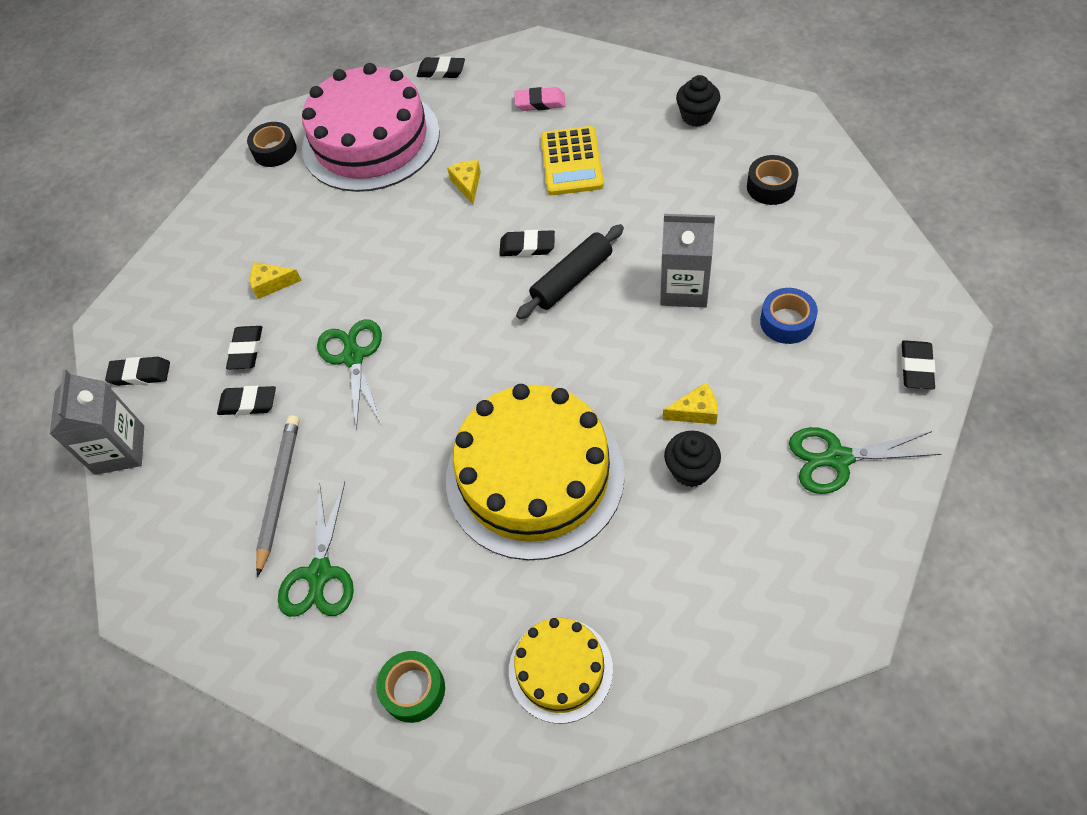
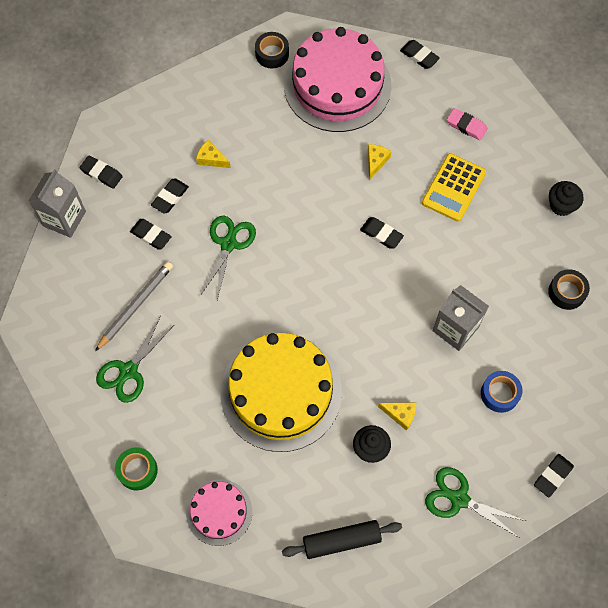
camera: 25 degrees right, 10 degrees up
(560, 669) = (219, 512): yellow cake -> pink cake
(572, 279) = (392, 276): black rolling pin -> black rolling pin (341, 541)

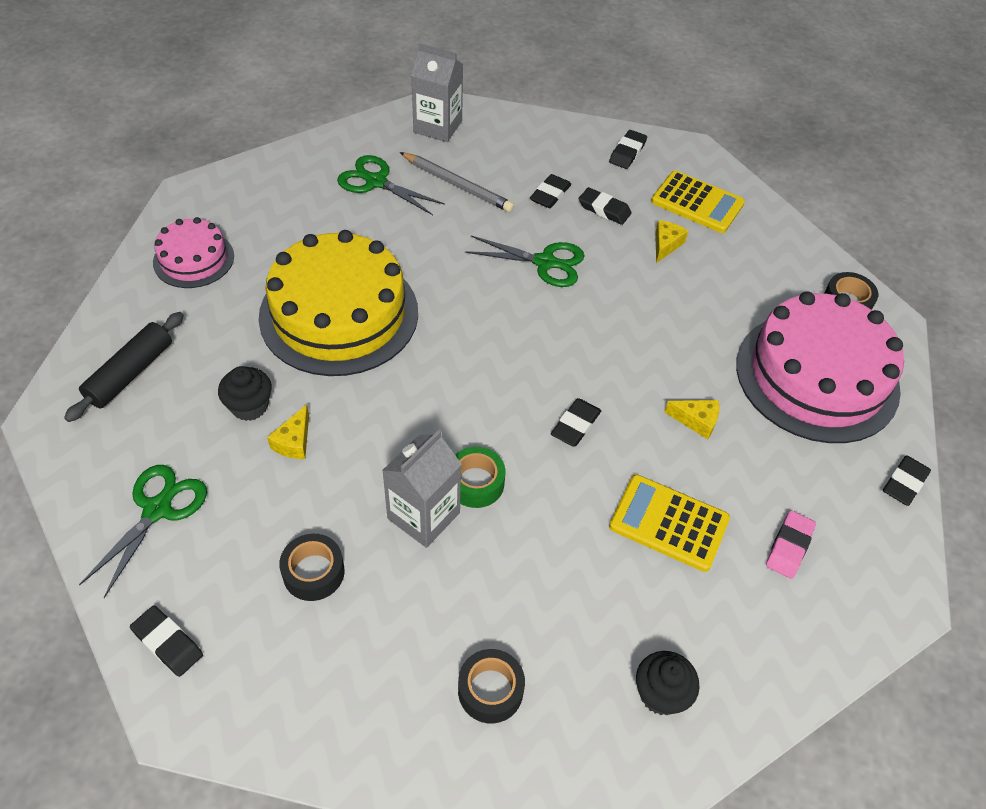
camera: 85 degrees right, 15 degrees down
(64, 219) = (564, 127): grey carton -> grey carton (437, 127)
(137, 470) = (256, 192): green tape -> green tape (476, 483)
(165, 131) = (697, 203): none -> yellow calculator
(341, 541) = (130, 373): black rolling pin -> black rolling pin turned 45 degrees clockwise
(499, 393) = (313, 572): blue tape -> black tape

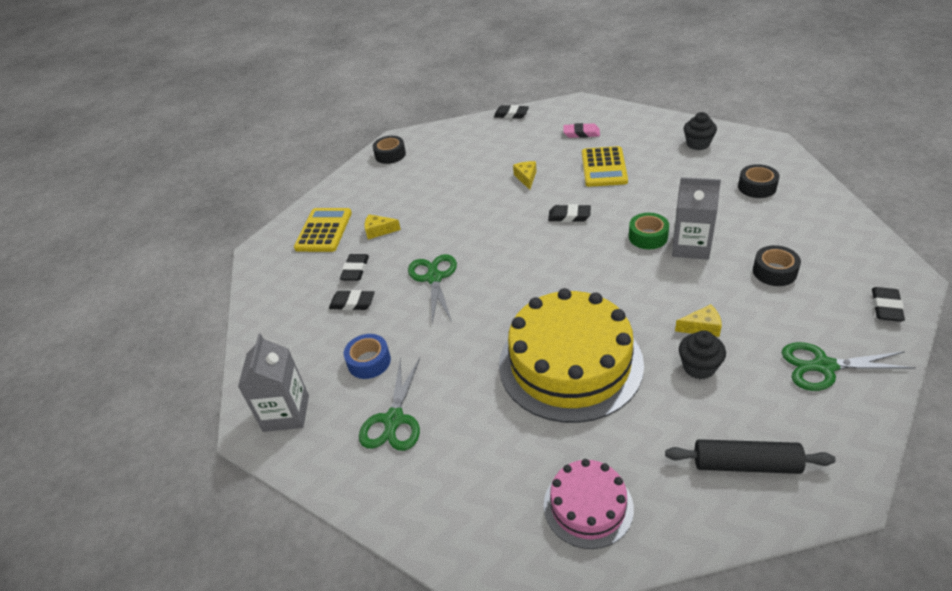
camera: 105 degrees left, 10 degrees down
(457, 185) = (369, 361): grey pencil -> blue tape
(627, 152) = (276, 281): black eraser -> none
(817, 376) = (458, 151): pink cake -> none

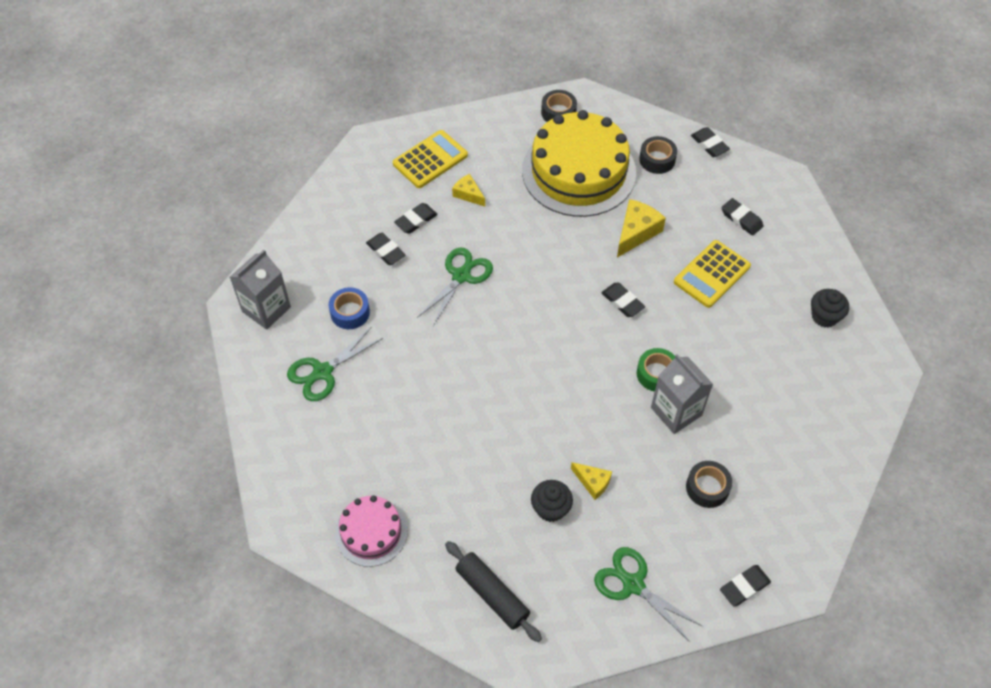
camera: 35 degrees right, 15 degrees up
(526, 178) = (636, 232): yellow cheese -> yellow cheese, size x1.62
(570, 363) = (472, 429): yellow cake -> yellow cake (578, 171)
(581, 133) = (741, 219): pink eraser -> black eraser
(757, 187) = (808, 403): black tape -> black tape (657, 160)

